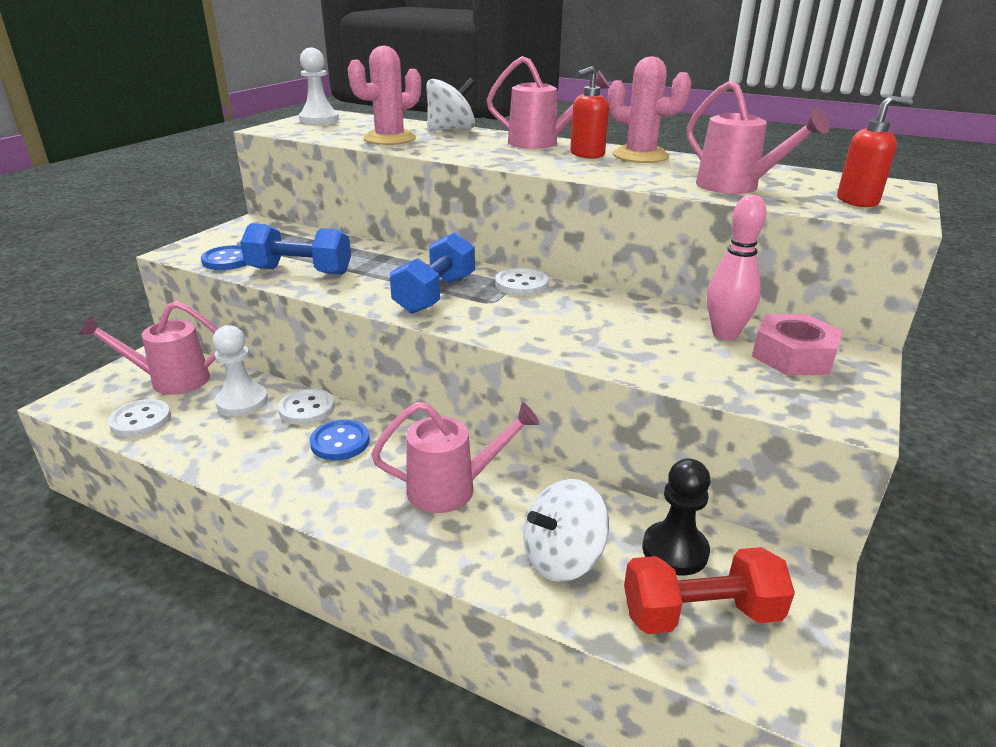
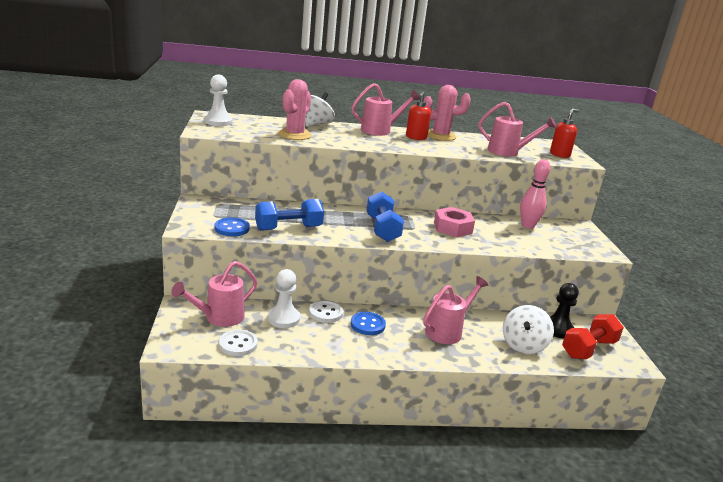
camera: 35 degrees left, 5 degrees down
(521, 284) = (414, 216): white button -> none
(793, 356) = (562, 231): pink nut -> pink nut (452, 228)

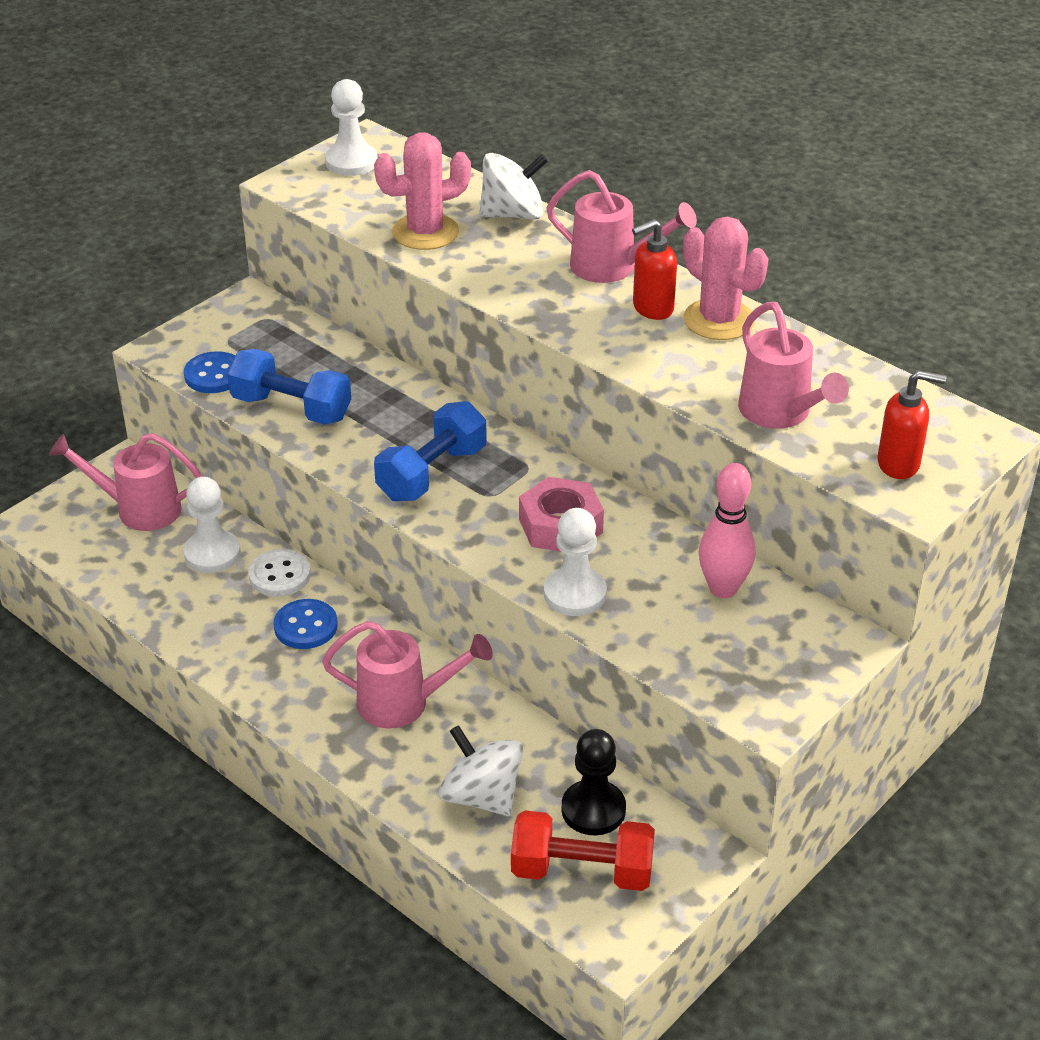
camera: 50 degrees right, 15 degrees up
(238, 344) = (106, 561): white button -> none
(496, 244) = (575, 594): none -> white pawn
(523, 345) = (481, 796): white spinning top -> white spinning top turned 60 degrees clockwise

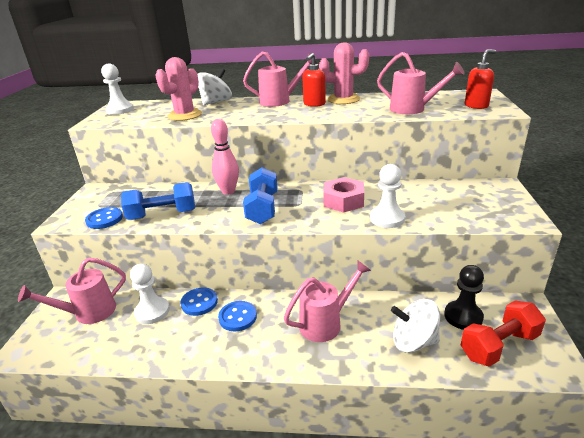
camera: 35 degrees left, 10 degrees down
(279, 575) = (199, 302): white button -> blue button
(723, 589) = (435, 191): pink bowling pin -> pink bowling pin (228, 191)

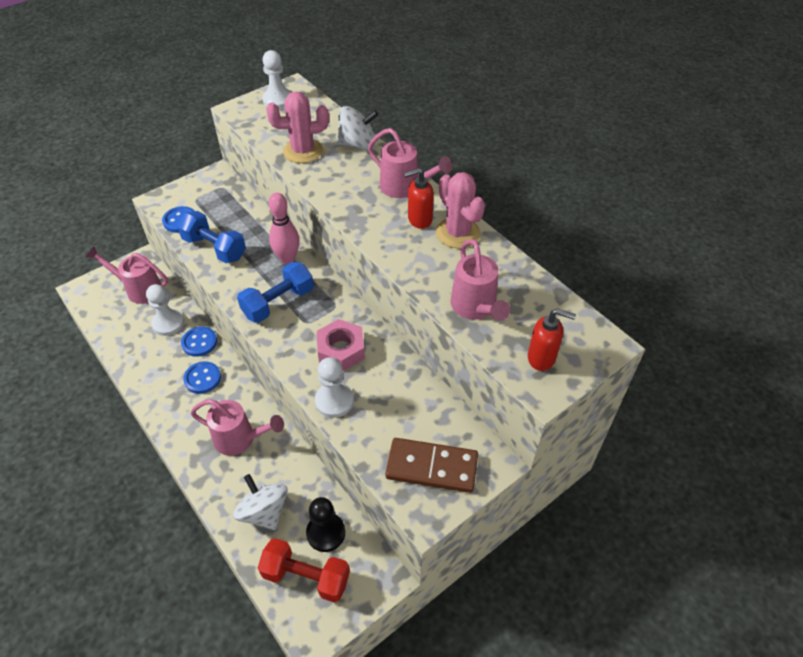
camera: 45 degrees right, 20 degrees up
(486, 205) = (432, 467): none -> brown domino

